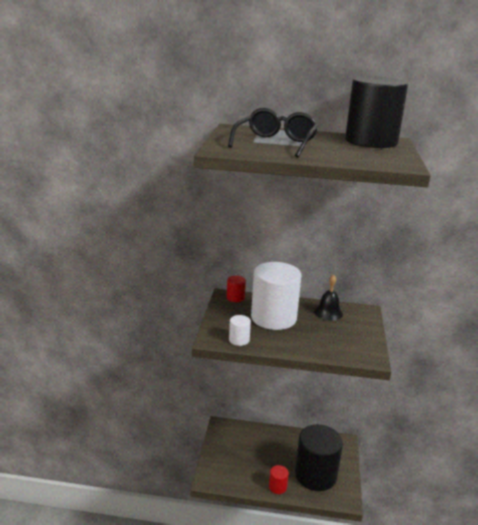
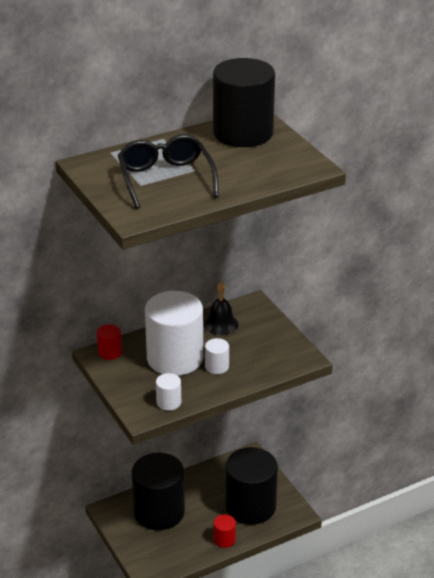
camera: 35 degrees left, 10 degrees up
(251, 444) = (159, 512): none -> black cylinder
(297, 334) = (217, 366): none -> white cylinder

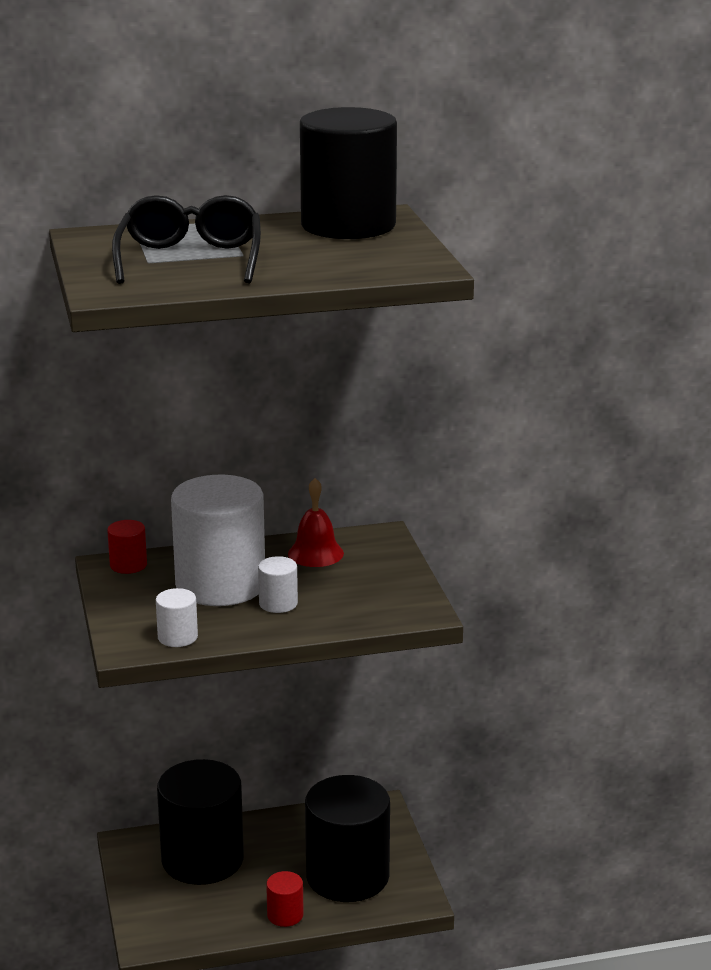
camera: 15 degrees right, 10 degrees down
(220, 324) = (315, 553): black bell -> red bell

